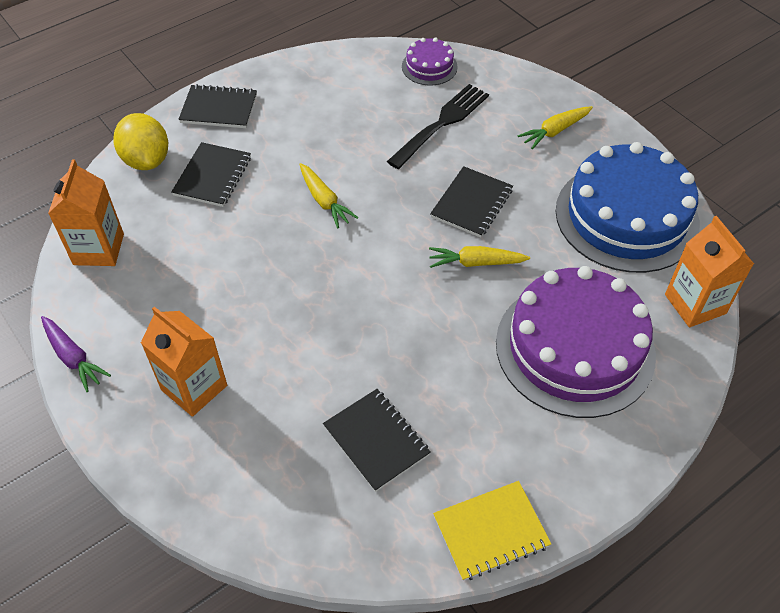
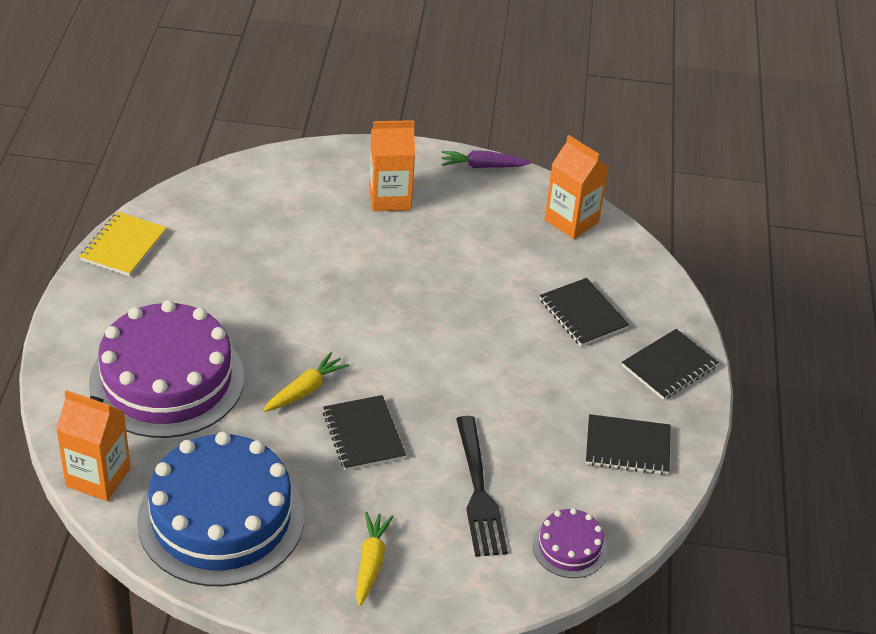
camera: 130 degrees right, 10 degrees down
(147, 160) = (646, 291): yellow lemon -> none
(324, 201) = (477, 355): yellow carrot -> none
(376, 441) = (244, 243): black notebook -> black notebook (627, 447)

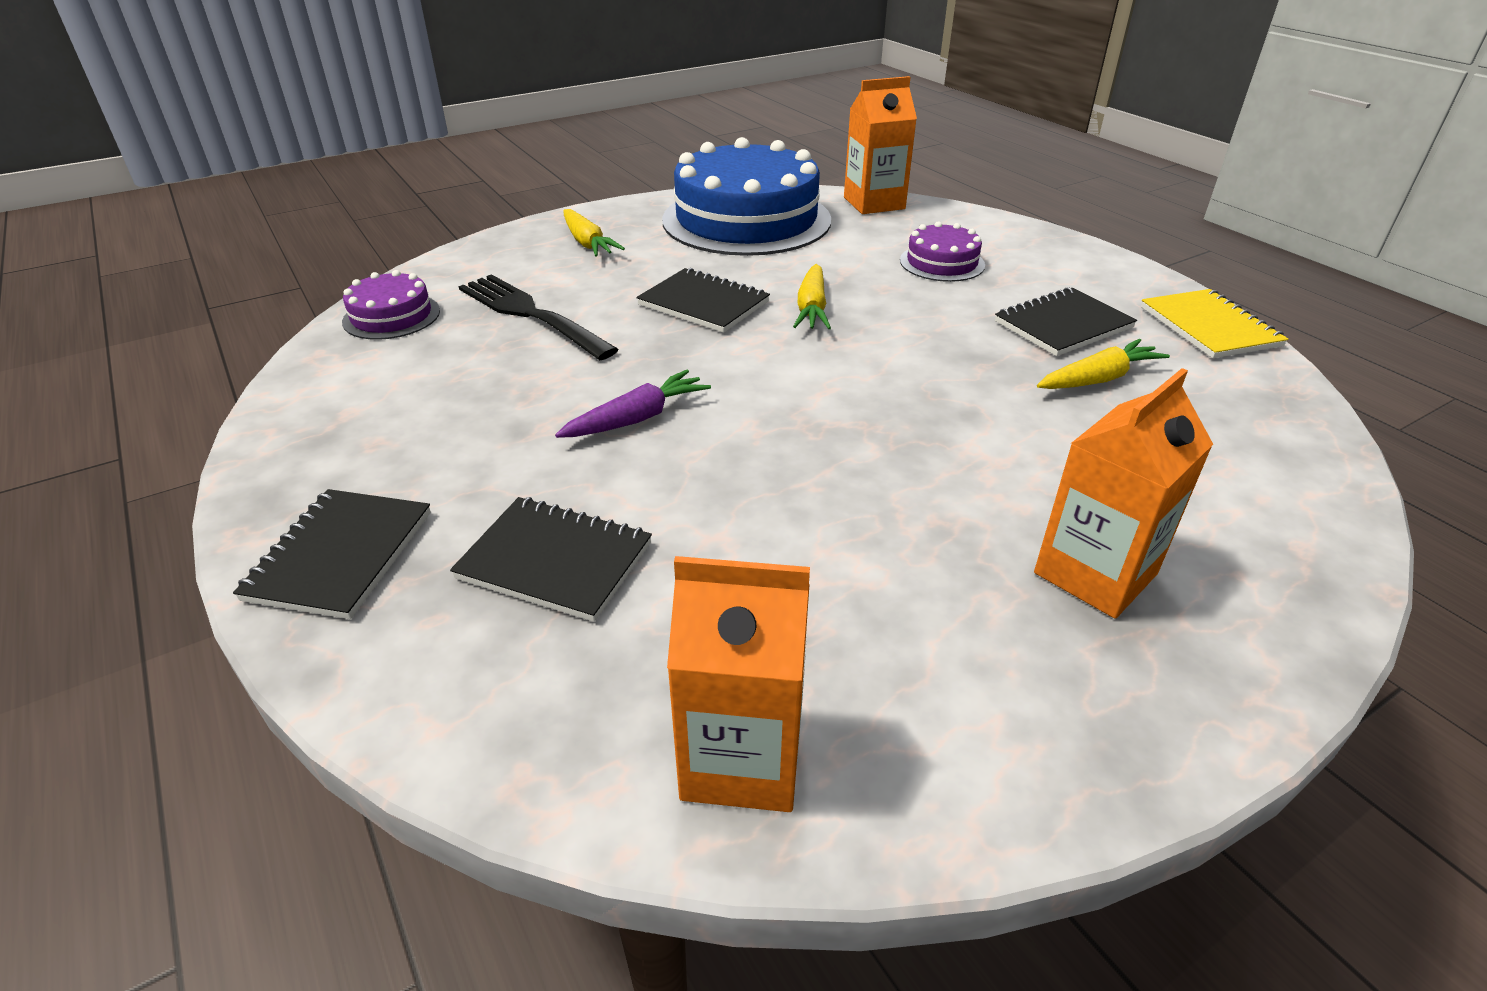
camera: 145 degrees right, 5 degrees down
(167, 380) = (942, 262): purple cake -> purple cake, size x0.45
(239, 256) = (1098, 379): none -> yellow carrot
(482, 166) = (1077, 780): purple carrot -> purple carrot (637, 418)
(627, 447) = (365, 422): black notebook -> black notebook (1063, 325)

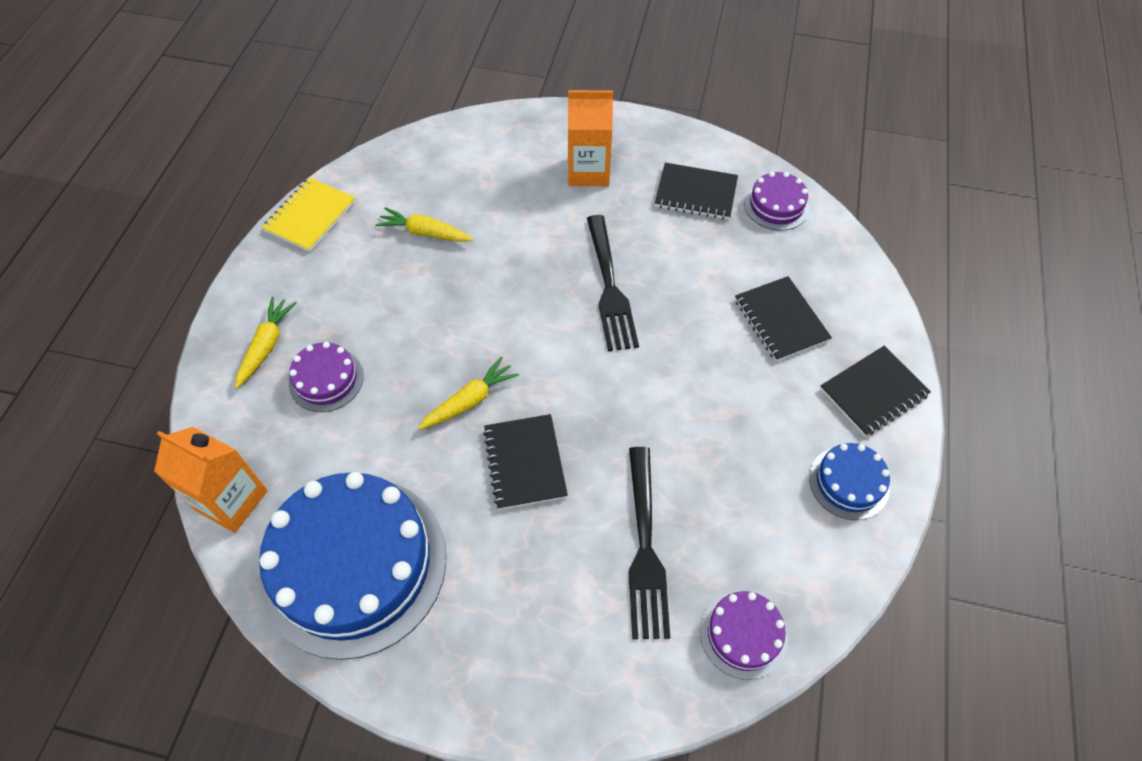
camera: 135 degrees left, 20 degrees up
(333, 450) = (849, 482): none -> blue cake
(587, 243) = (511, 639): yellow carrot -> yellow carrot (266, 345)
(637, 418) = (671, 381): purple carrot -> none
(742, 758) = (776, 205): orange carton -> purple cake
(830, 456) = (609, 286): none -> black fork
(1063, 325) = (370, 273): black notebook -> black notebook (696, 193)

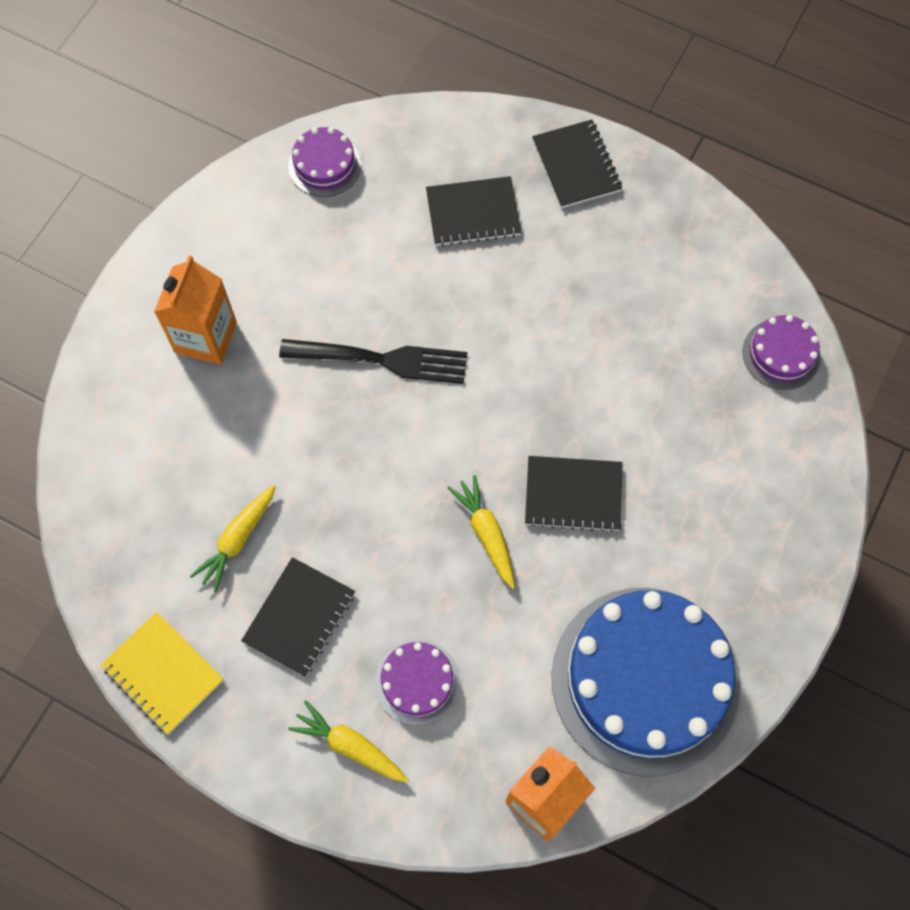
camera: 75 degrees left, 10 degrees up
(644, 546) = (685, 409): black fork -> none
(696, 193) = (280, 236): black notebook -> black notebook (299, 617)
(849, 482) = (662, 221): blue cake -> none

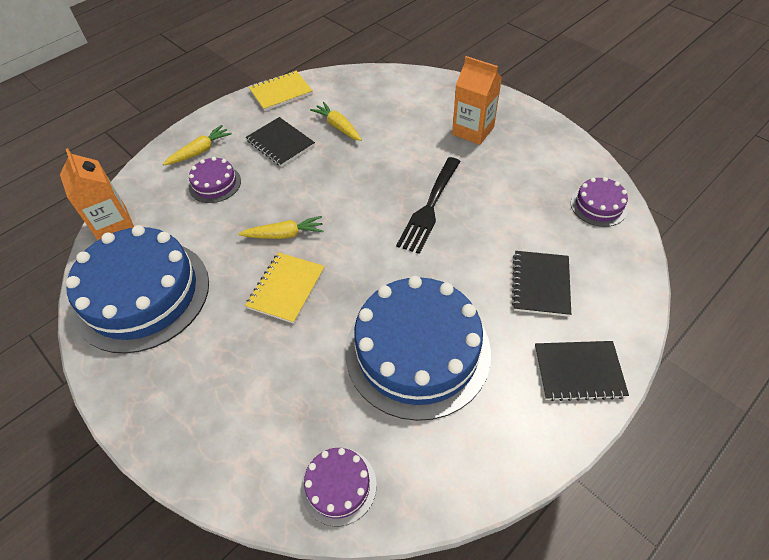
camera: 110 degrees right, 15 degrees down
(573, 495) = (286, 288): black notebook -> yellow notebook
(607, 321) = (417, 351): none -> blue cake

